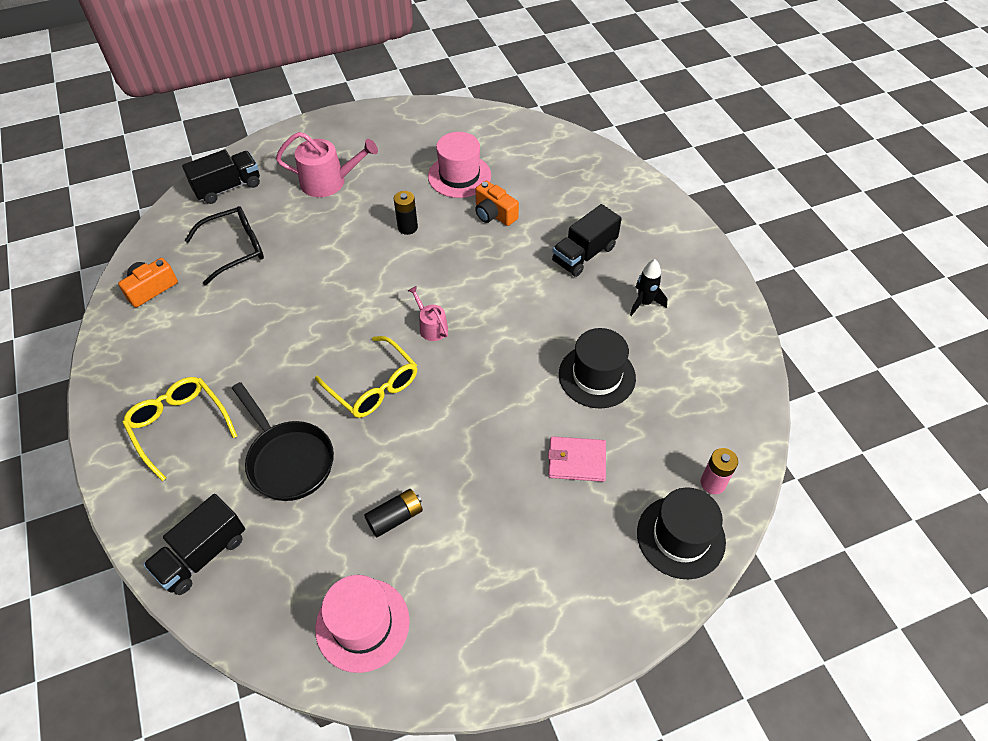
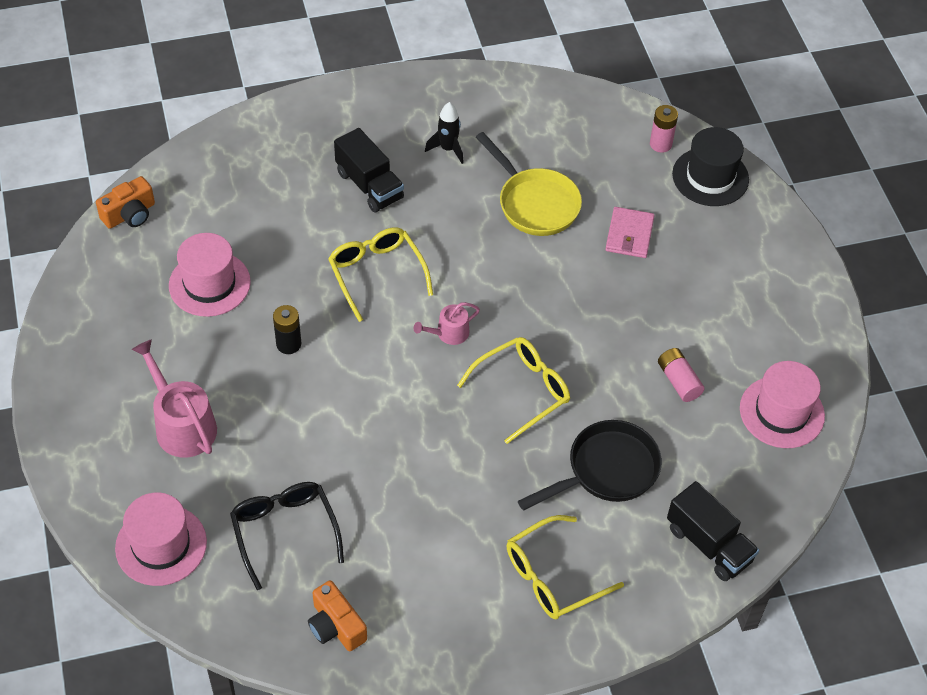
camera: 85 degrees left, 0 degrees up
(228, 187) = (161, 545): black truck -> pink hat
(329, 182) = (182, 425): pink watering can -> pink watering can turned 45 degrees counterclockwise
(395, 517) = (679, 381): black battery -> pink battery
(487, 271) = (376, 274): none -> yellow glasses
(494, 214) = (286, 257): orange camera -> orange camera (130, 214)
(597, 376) = (535, 203): black hat -> yellow pan

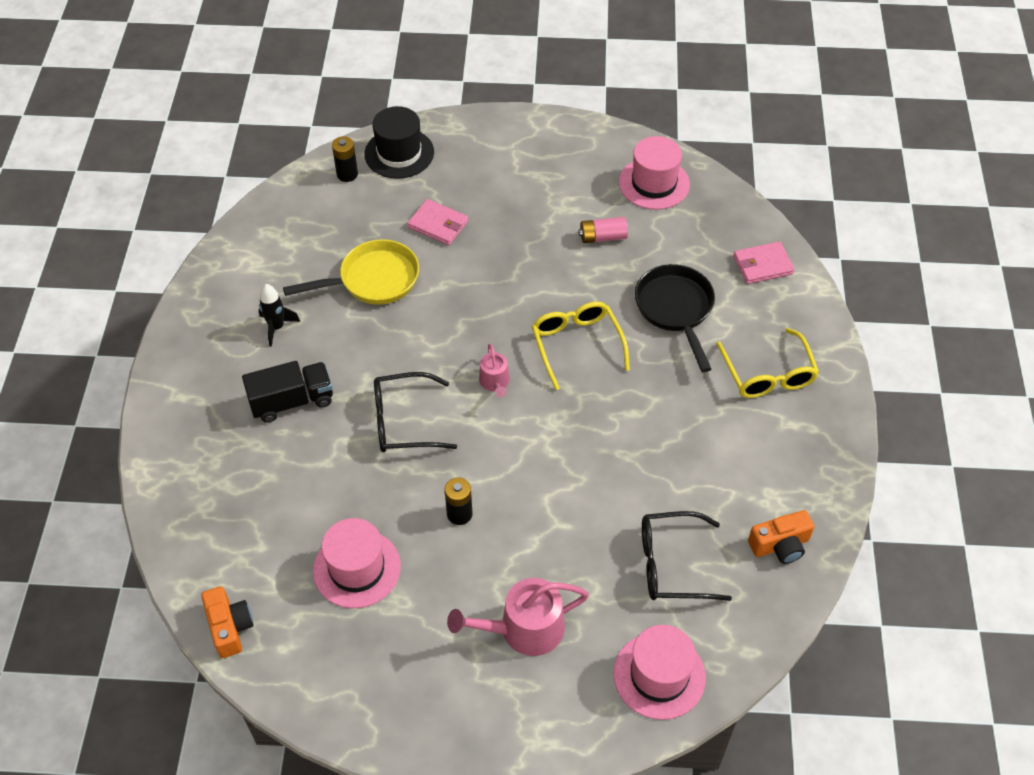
camera: 70 degrees left, 0 degrees up
(376, 274) = (404, 421): yellow glasses -> black glasses
(660, 144) = (347, 174): pink battery -> black battery
(708, 544) = (762, 265): black truck -> pink wallet

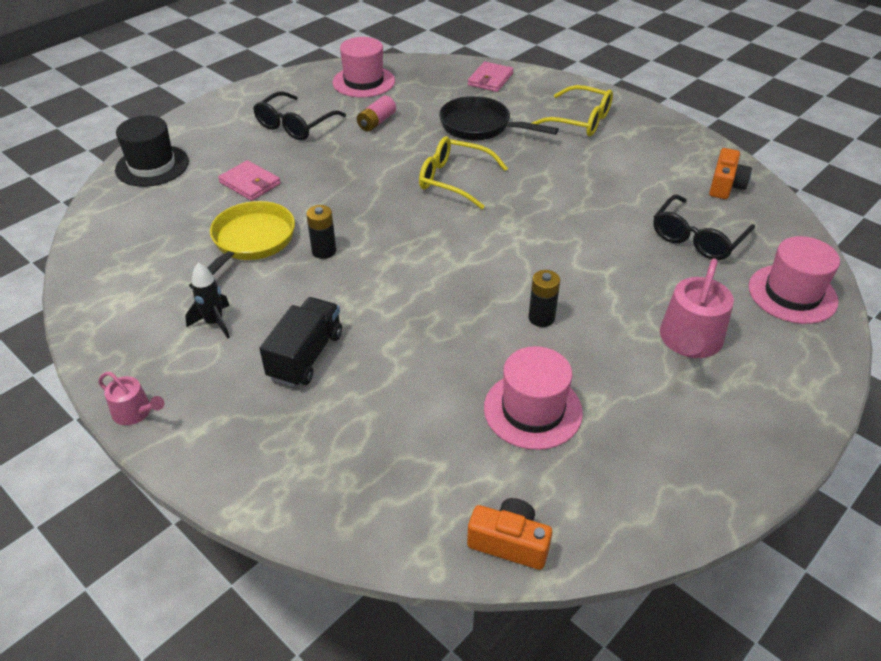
camera: 50 degrees left, 10 degrees down
(347, 174) = (126, 200): black battery -> black battery (324, 251)
(404, 421) = (413, 300): black glasses -> black glasses (295, 125)
(438, 224) = (250, 183): pink wallet -> pink wallet turned 60 degrees clockwise
(495, 382) = (437, 234): pink watering can -> pink watering can (135, 412)

